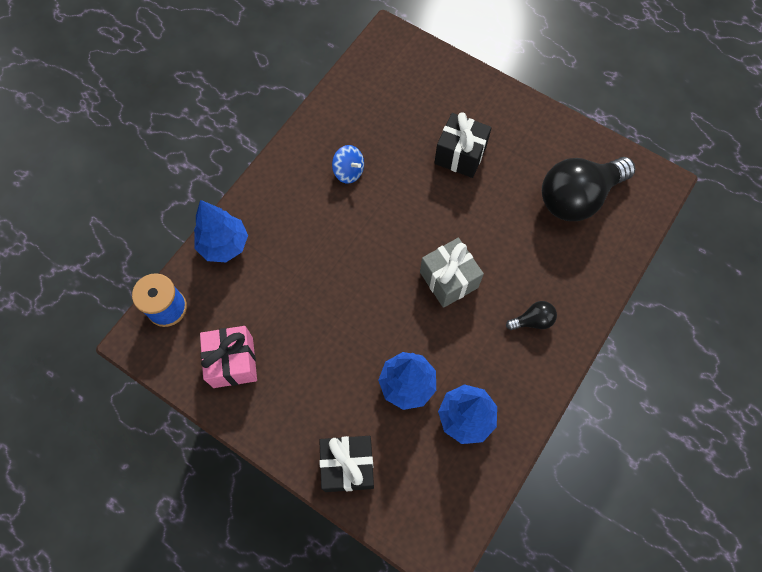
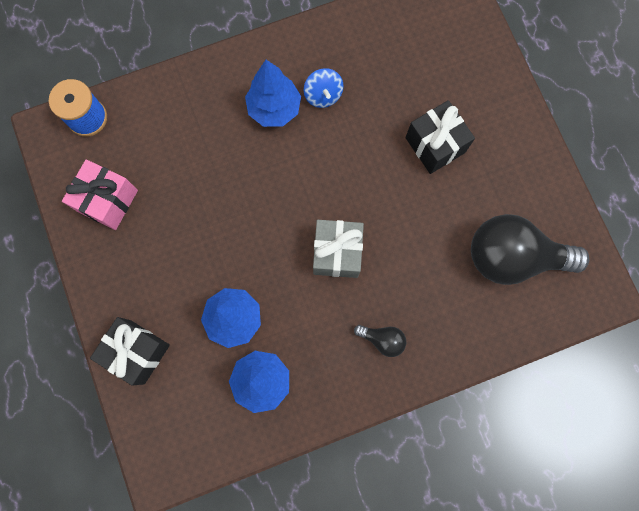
camera: 35 degrees right, 10 degrees up
(224, 245) = (170, 93): blue tree -> blue tree (274, 109)

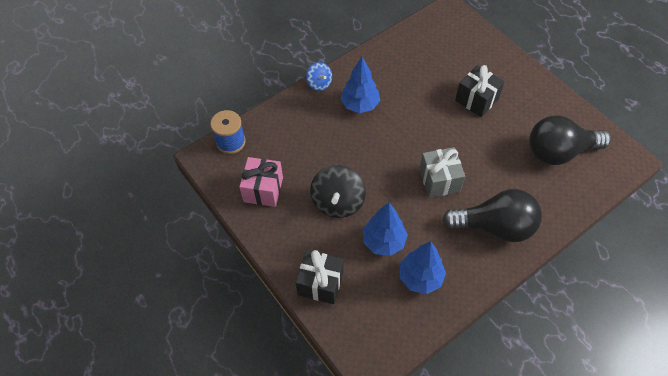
camera: 15 degrees left, 20 degrees down
(195, 246) = (338, 202): none -> black spinning top
(323, 95) = (389, 89): blue spinning top -> blue spinning top (319, 83)
(382, 339) = (495, 226): black light bulb -> black light bulb, size x2.31

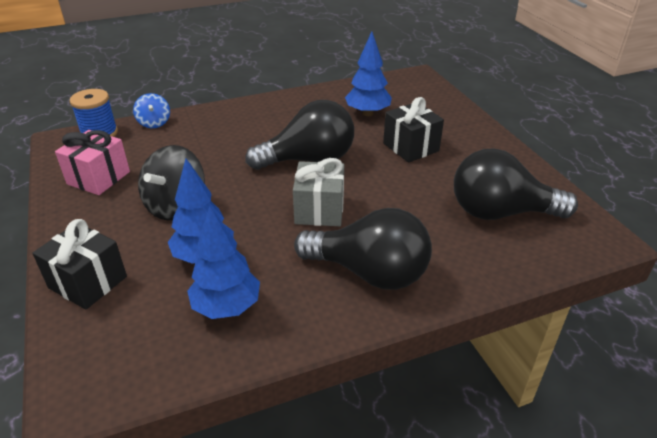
camera: 15 degrees right, 20 degrees down
(319, 83) = (233, 106): blue spinning top -> blue spinning top (154, 123)
(360, 105) = (266, 129): blue tree -> blue tree (367, 113)
(408, 132) = (309, 160): none -> black light bulb

